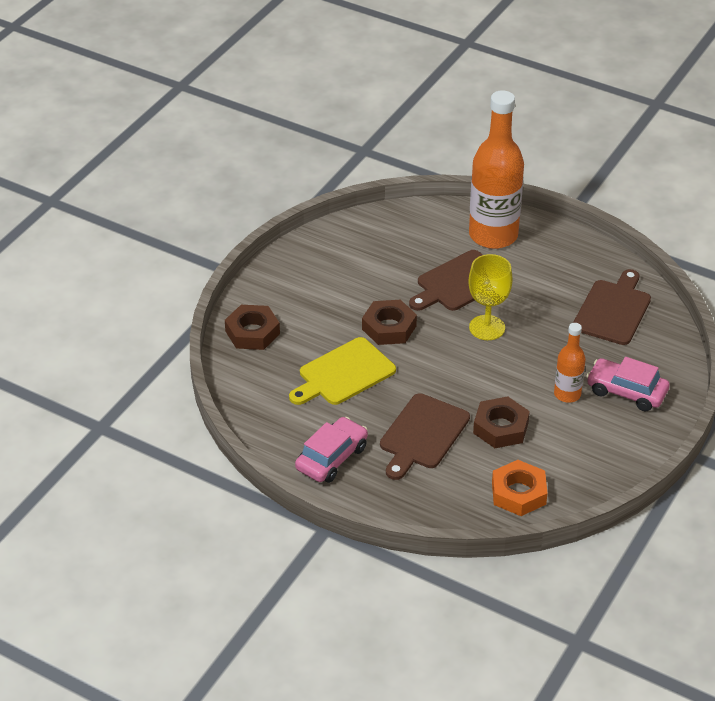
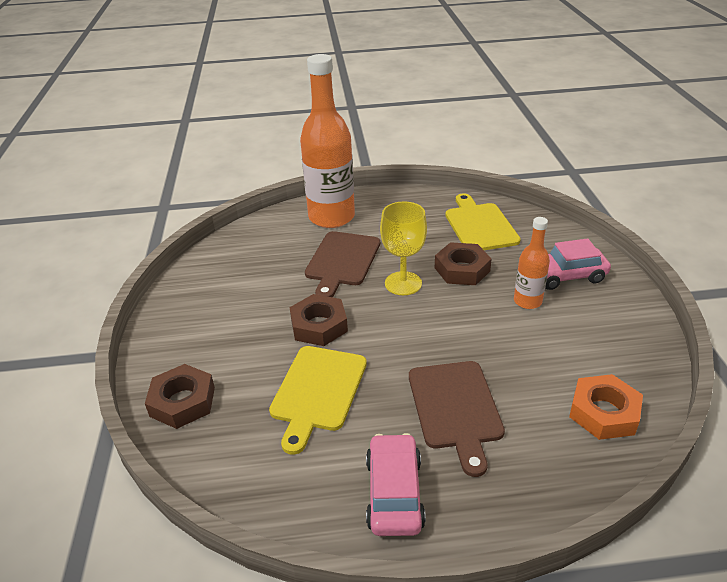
camera: 35 degrees left, 5 degrees down
(501, 427) = (513, 359): brown nut -> brown nut (462, 269)
(613, 310) = (479, 225): brown cutting board -> yellow cutting board

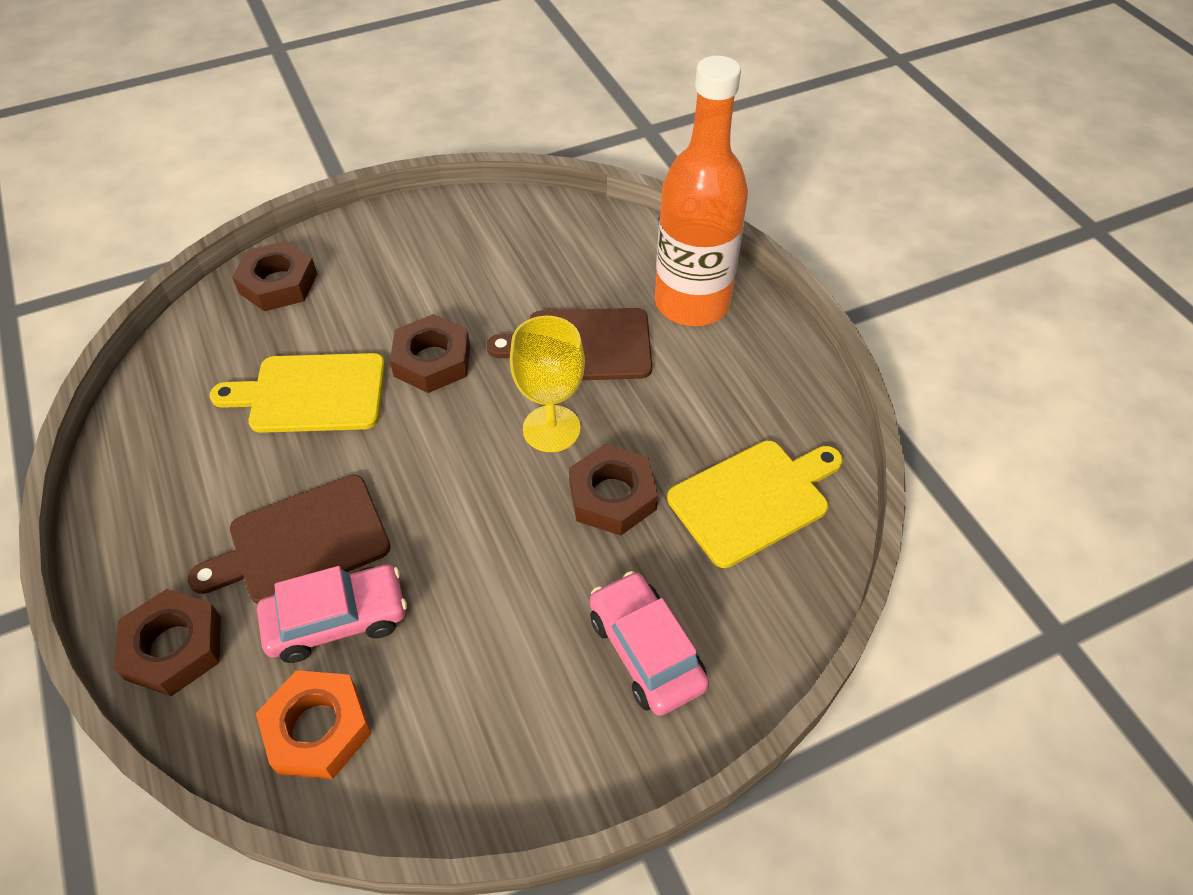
camera: 70 degrees right, 15 degrees up
(394, 493) = (162, 506): pink car -> pink car (337, 620)
(527, 301) = (555, 600): orange bottle -> none
(531, 489) = (174, 647): none -> brown nut

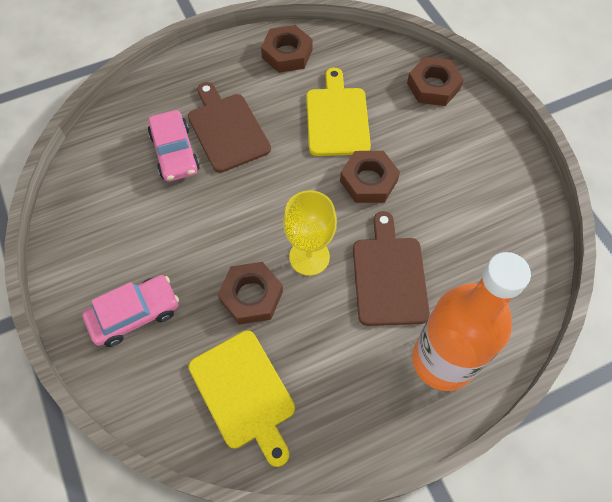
camera: 90 degrees right, 10 degrees up
(174, 647) = (167, 86): brown nut -> brown nut (287, 54)
(318, 729) = (113, 153): orange nut -> none

